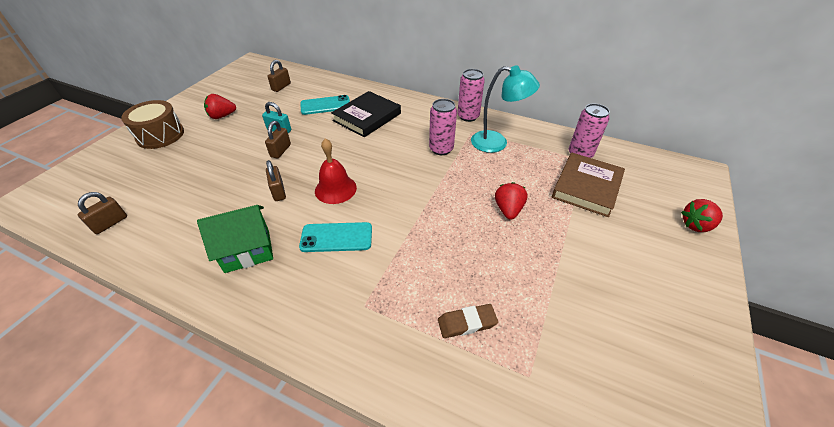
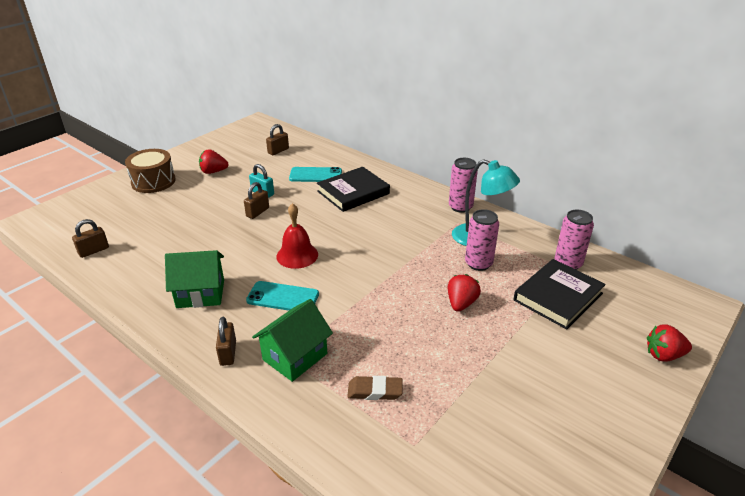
camera: 15 degrees right, 10 degrees down
(278, 191) = (243, 248): brown padlock -> brown padlock (228, 353)
(372, 302) = (295, 357): none -> green house
(441, 149) = (417, 235): pink can -> pink can (478, 263)
(586, 187) = (557, 297): brown book -> black book

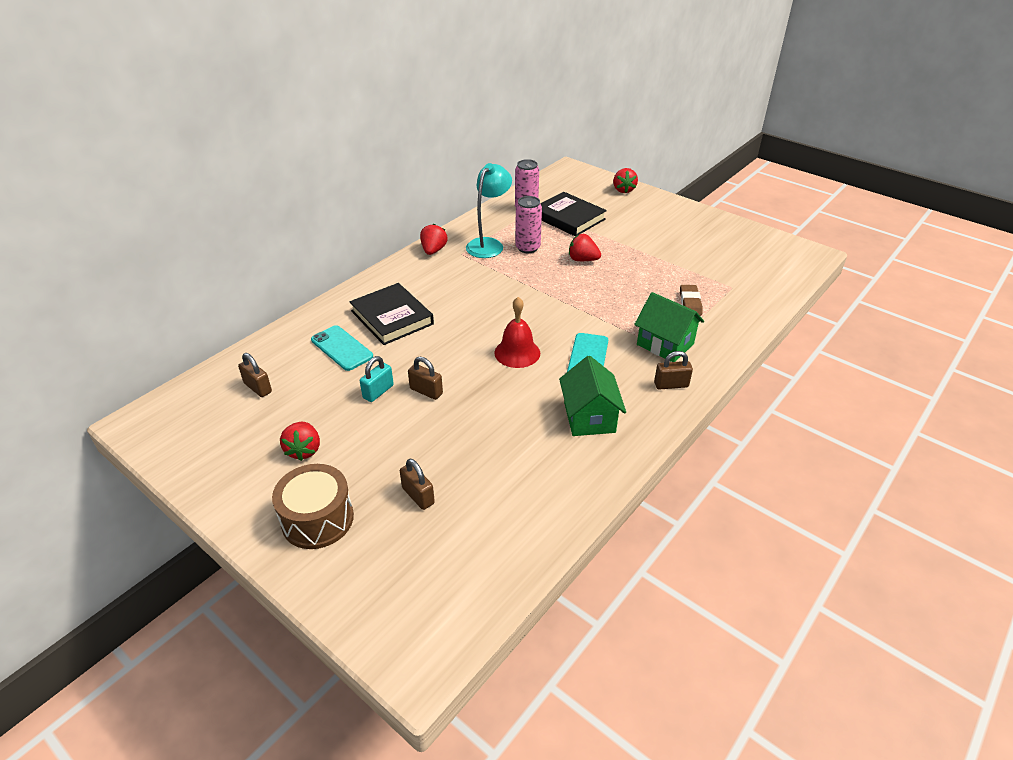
camera: 90 degrees left, 5 degrees up
(93, 251) = (510, 542): brown padlock -> brown padlock (418, 496)
(315, 175) = (342, 348): turquoise phone -> turquoise phone turned 45 degrees counterclockwise
(460, 207) = (433, 250): pink can -> red strawberry

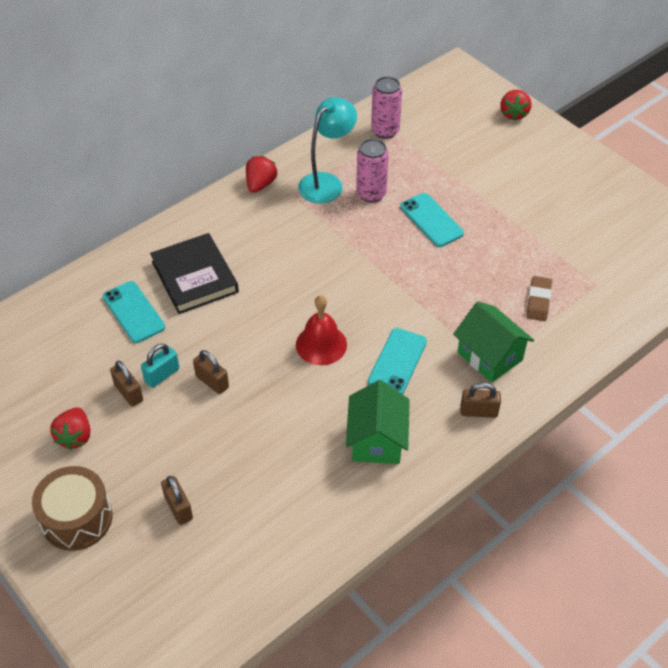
camera: 10 degrees right, 10 degrees up
(258, 388) = (39, 352): brown padlock -> brown padlock (129, 393)
(568, 218) = (432, 152): black book -> none
(582, 260) = (431, 220): red strawberry -> turquoise phone

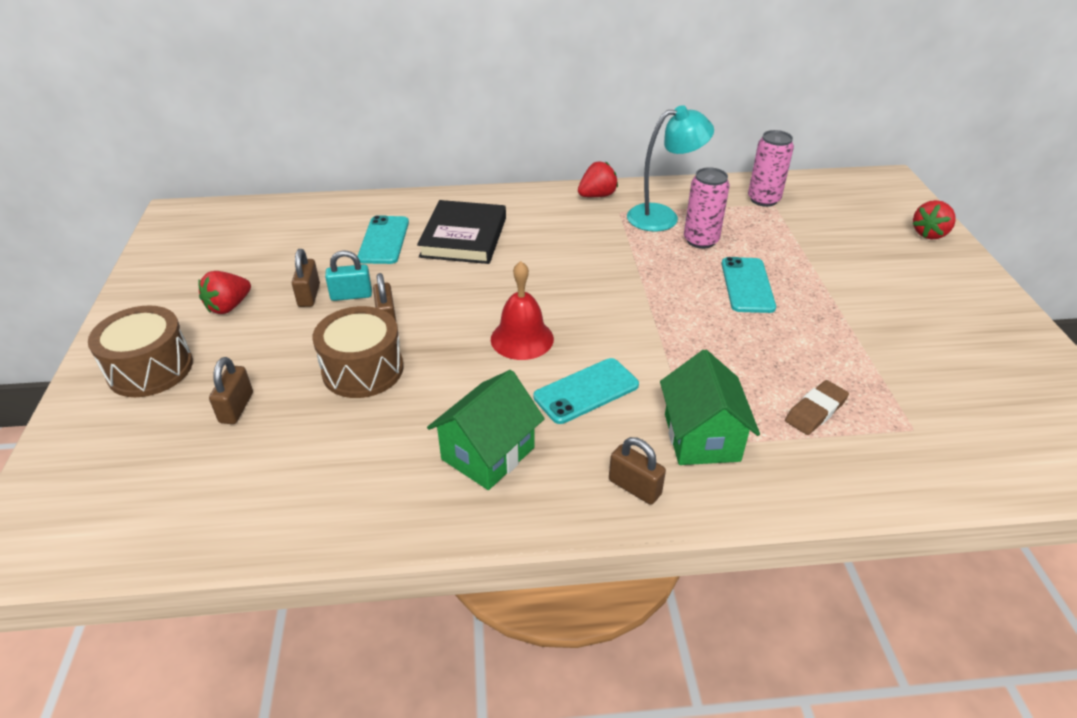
camera: 35 degrees right, 10 degrees down
(236, 429) = (363, 369): none -> brown drum

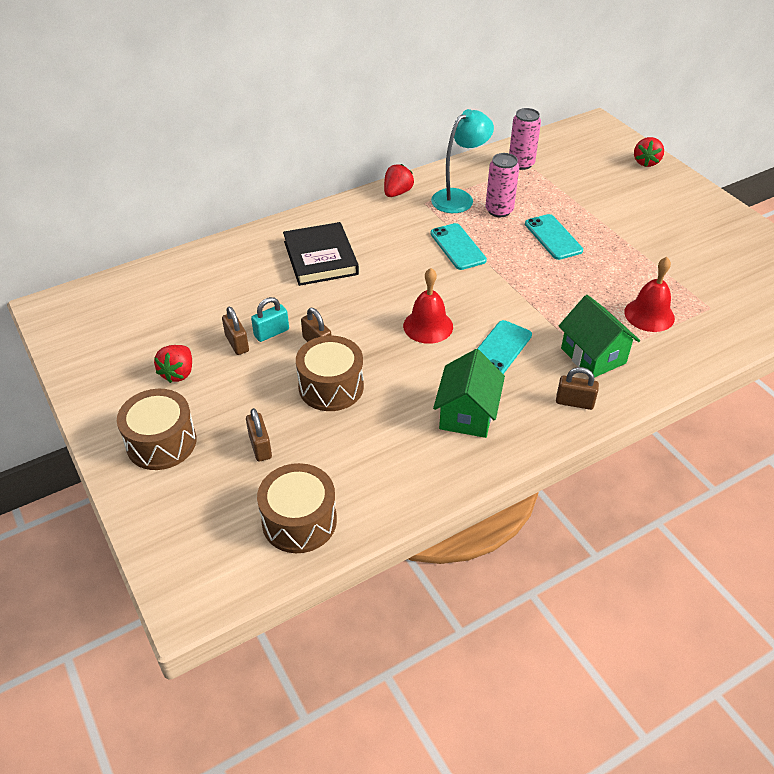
camera: 25 degrees left, 5 degrees up
(201, 506) = (299, 521): none -> brown drum
(384, 240) = (257, 279): turquoise phone -> turquoise phone (457, 247)
(815, 411) = (649, 315): brown eraser -> red bell

